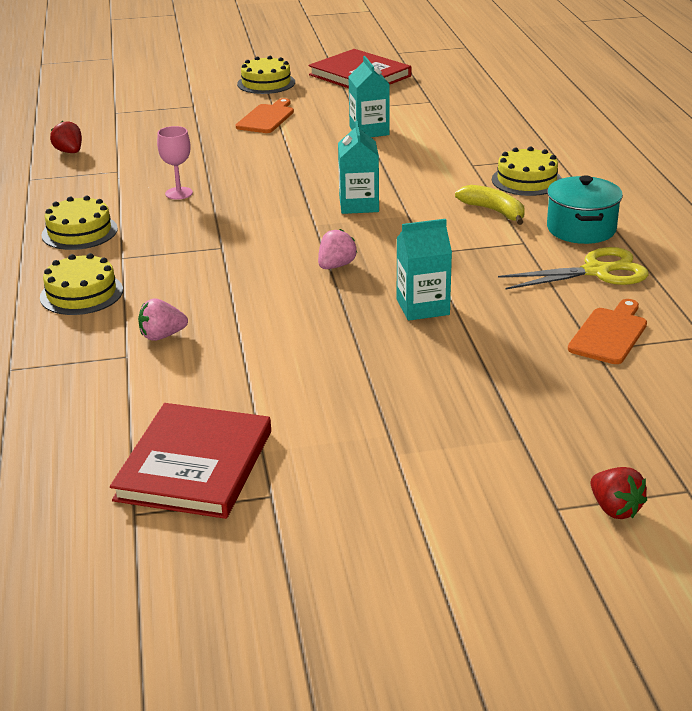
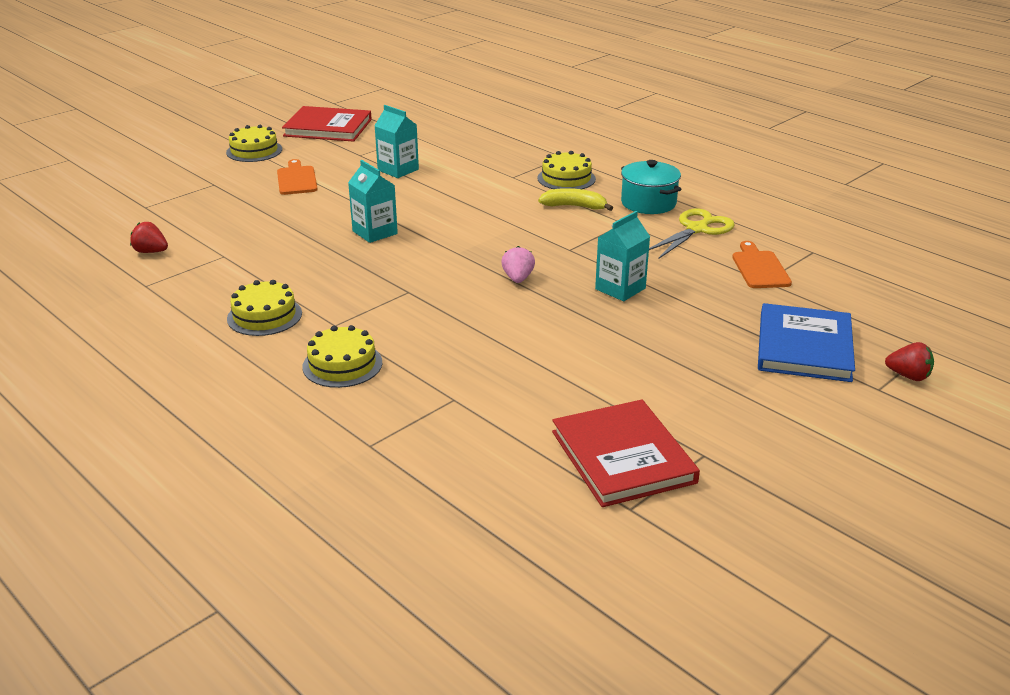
camera: 35 degrees left, 0 degrees up
(162, 336) = (460, 374): pink strawberry -> none
(179, 193) = (308, 259): pink goblet -> none
(359, 205) = (470, 228): turquoise carton -> turquoise carton (375, 232)
(536, 433) = (804, 347): none -> blue book

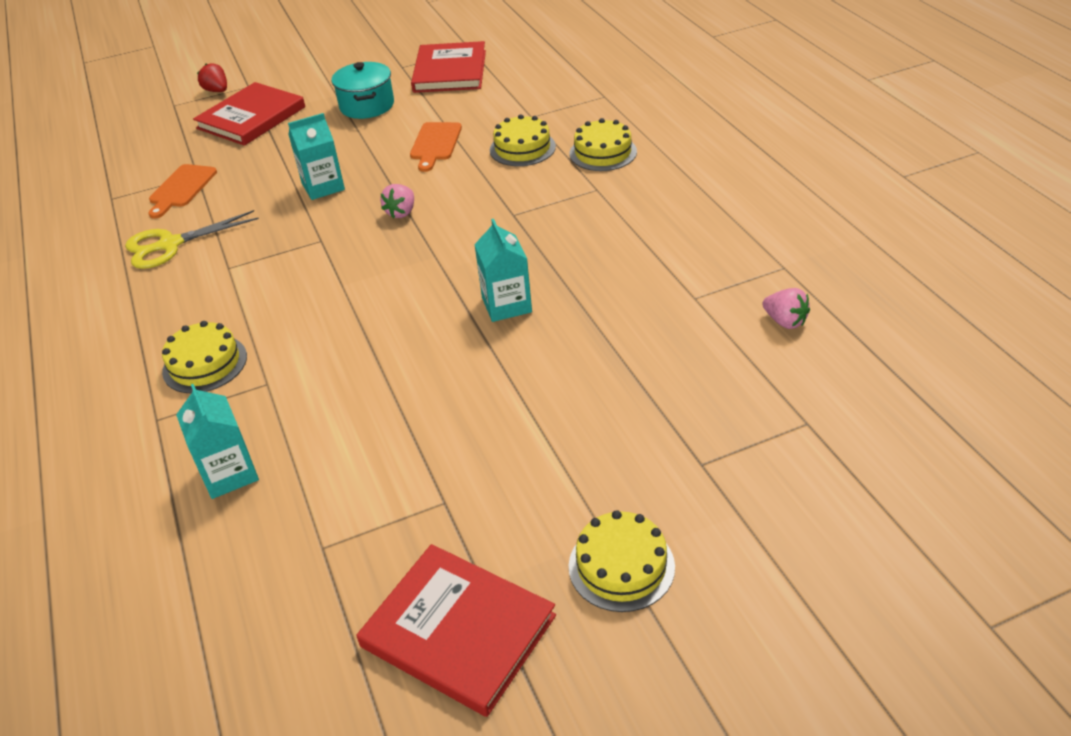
camera: 155 degrees left, 10 degrees up
(151, 252) = (785, 321): red strawberry -> pink strawberry
(264, 316) = (659, 208): yellow cake -> yellow cake (522, 148)
(297, 179) = (569, 448): orange cutting board -> orange cutting board (435, 144)
(398, 170) = (408, 439): turquoise carton -> turquoise carton (229, 474)
(574, 206) = (250, 305): yellow banana -> none
(648, 203) = (166, 295): turquoise pot -> turquoise pot (367, 106)
(804, 347) = (251, 118): blue book -> red book

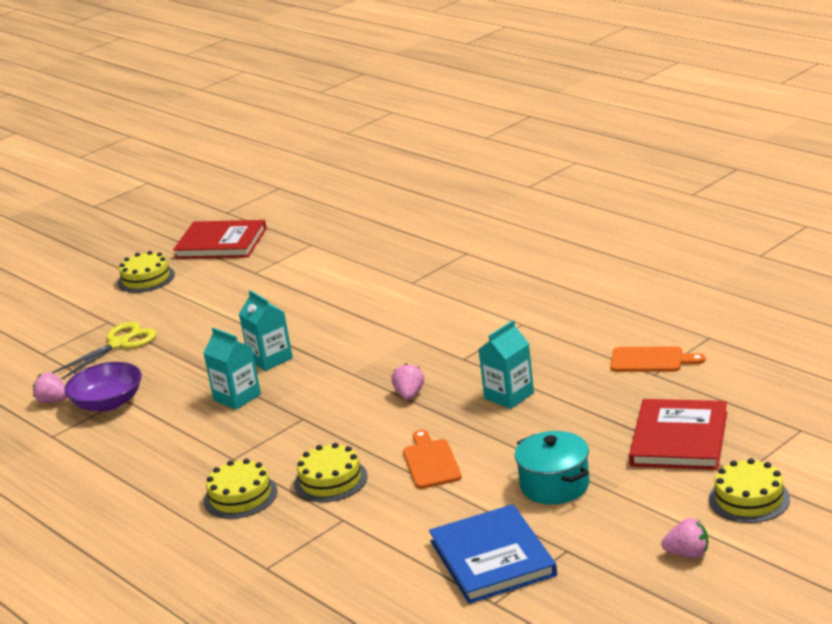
camera: 160 degrees right, 15 degrees down
(170, 245) = (594, 323): yellow scissors -> yellow scissors (119, 344)
(181, 188) = (651, 360): orange cutting board -> orange cutting board turned 105 degrees clockwise
(205, 364) = (467, 278): yellow cake -> yellow cake (749, 499)
(217, 91) = (773, 458): red strawberry -> none
(229, 474) = (392, 249): turquoise carton -> turquoise carton (237, 397)
(337, 51) = (688, 554): none -> pink strawberry
(450, 71) = (492, 558): red book -> blue book
(714, 296) = (108, 403): none -> purple bowl

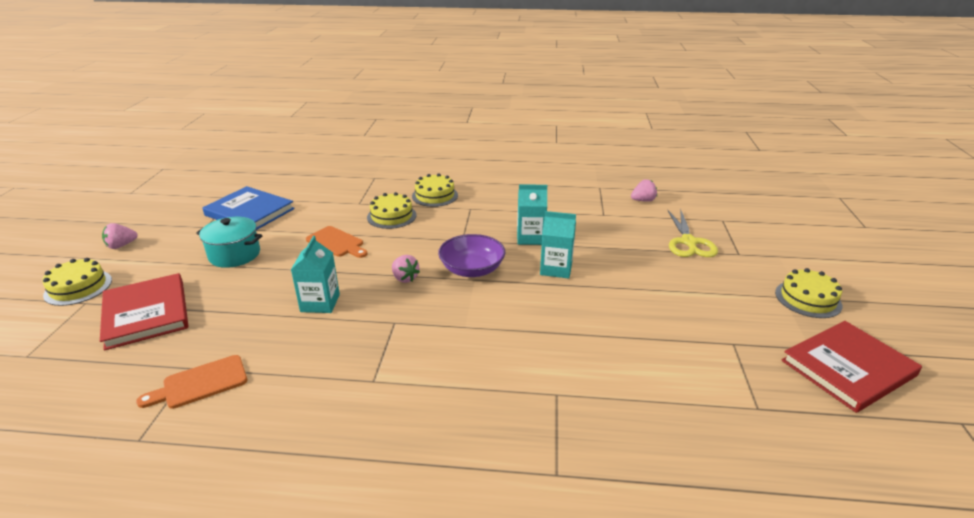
camera: 135 degrees right, 5 degrees up
(108, 403) = (607, 209): purple bowl -> purple bowl (472, 269)

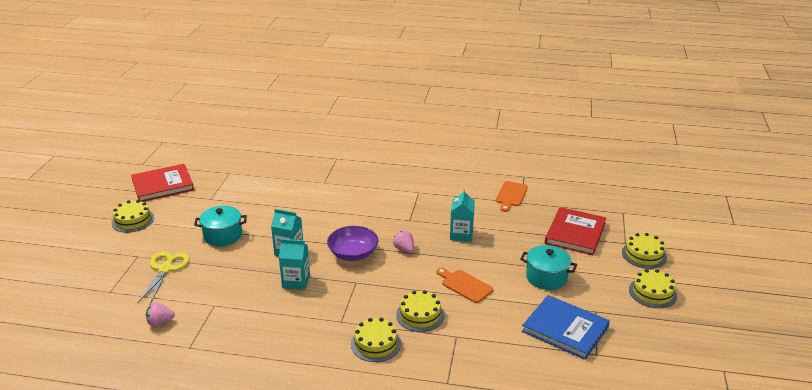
camera: 175 degrees left, 0 degrees up
(121, 245) = (652, 292): pink strawberry -> yellow cake
(146, 313) = (575, 233): red book -> red book turned 45 degrees clockwise
(200, 383) = (511, 195): orange cutting board -> orange cutting board turned 135 degrees clockwise
(658, 284) = (223, 235): none -> turquoise pot

